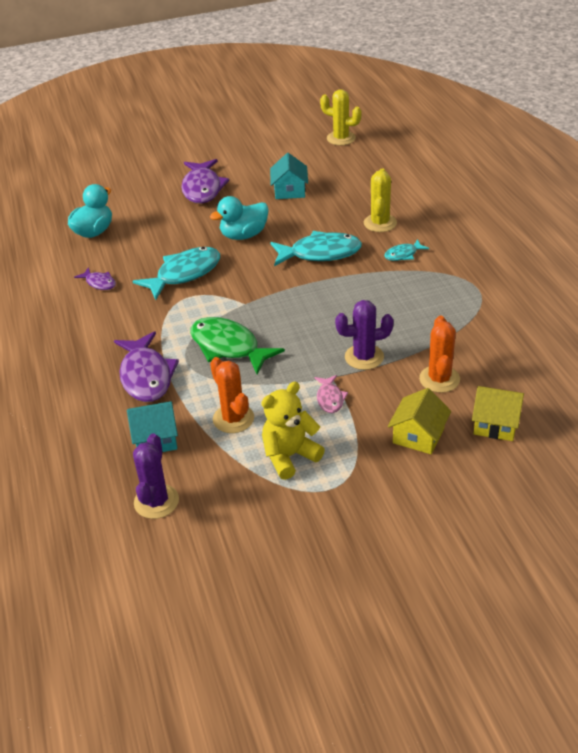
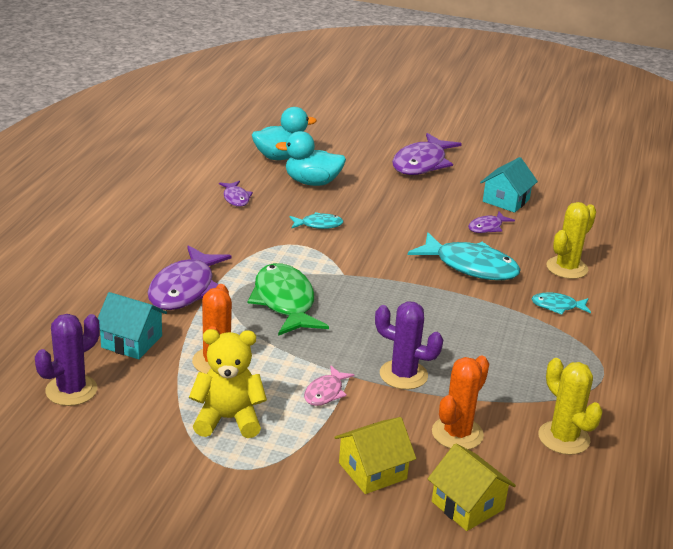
camera: 30 degrees right, 10 degrees down
(184, 274) = (318, 225): turquoise fish -> turquoise fish, size x0.51
(244, 235) = (413, 218): turquoise duck -> turquoise duck (312, 182)
(299, 218) = (487, 227): none -> purple fish
(341, 138) = (617, 178): yellow cactus -> yellow cactus (563, 438)

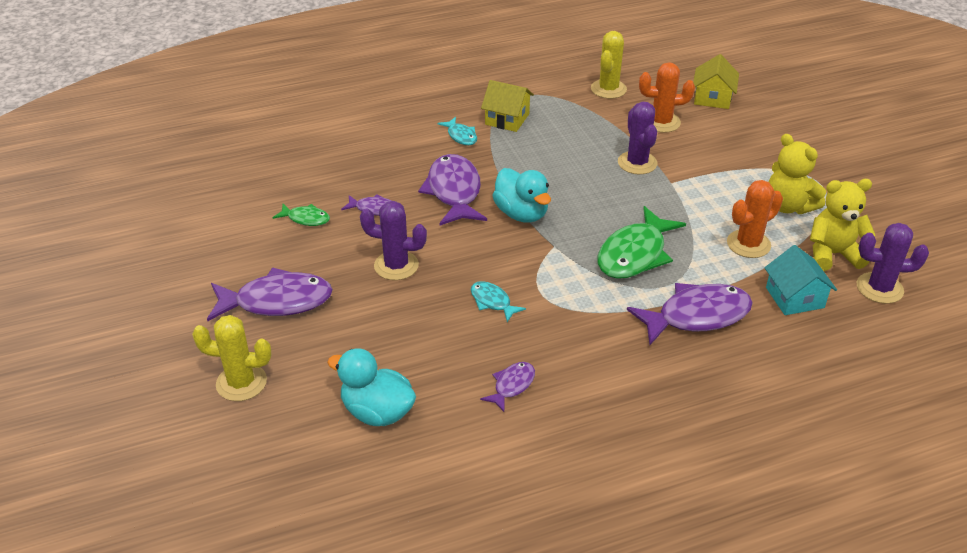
camera: 125 degrees left, 10 degrees up
(139, 396) = (832, 254): none -> yellow teddy bear
(312, 182) = (411, 353): turquoise duck -> turquoise duck (521, 214)
(325, 392) = (703, 183): pink fish -> none
(372, 471) = (738, 136): yellow house -> yellow house (507, 119)
(406, 210) = (396, 266): none -> purple cactus
(470, 266) = (454, 192): turquoise fish -> purple fish
(506, 200) = (306, 219): turquoise house -> green fish
(567, 268) = (396, 150): yellow cactus -> yellow cactus (241, 383)

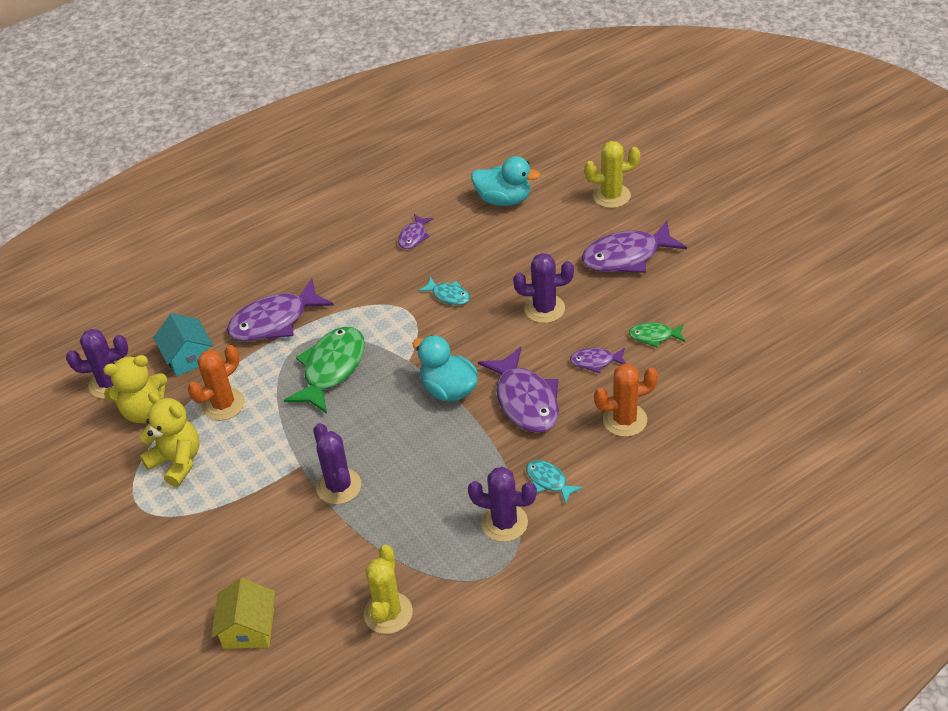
camera: 170 degrees right, 5 degrees up
(507, 119) = (504, 523): yellow house -> purple cactus
(661, 122) = (314, 563): orange cactus -> orange cactus (625, 420)

